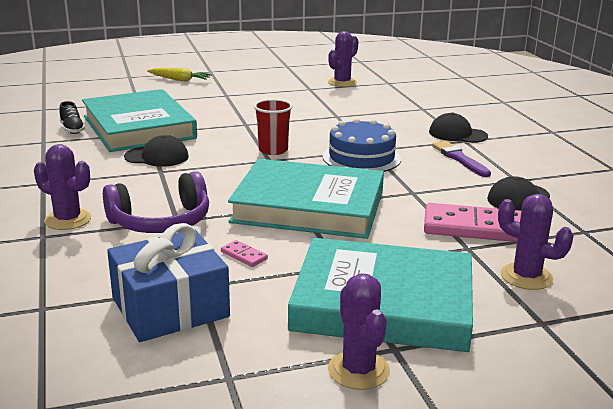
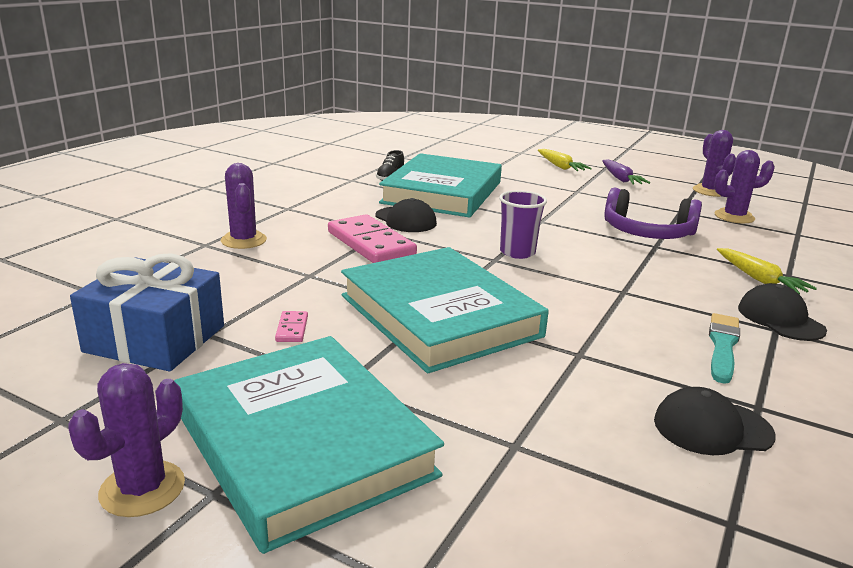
camera: 45 degrees right, 0 degrees up
(161, 222) = (296, 271): purple headphones -> purple headphones (647, 233)
(236, 77) = (620, 179): none -> purple carrot
(273, 150) = (517, 252): red cup -> purple cup
(361, 157) = (596, 295): blue cake -> none
(415, 116) = (759, 279): none -> yellow carrot
(460, 159) = (723, 346): purple brush -> turquoise brush
(474, 228) = (572, 428): pink domino -> pink domino (370, 244)
(526, 277) = (515, 523): purple cactus -> purple cactus (710, 191)

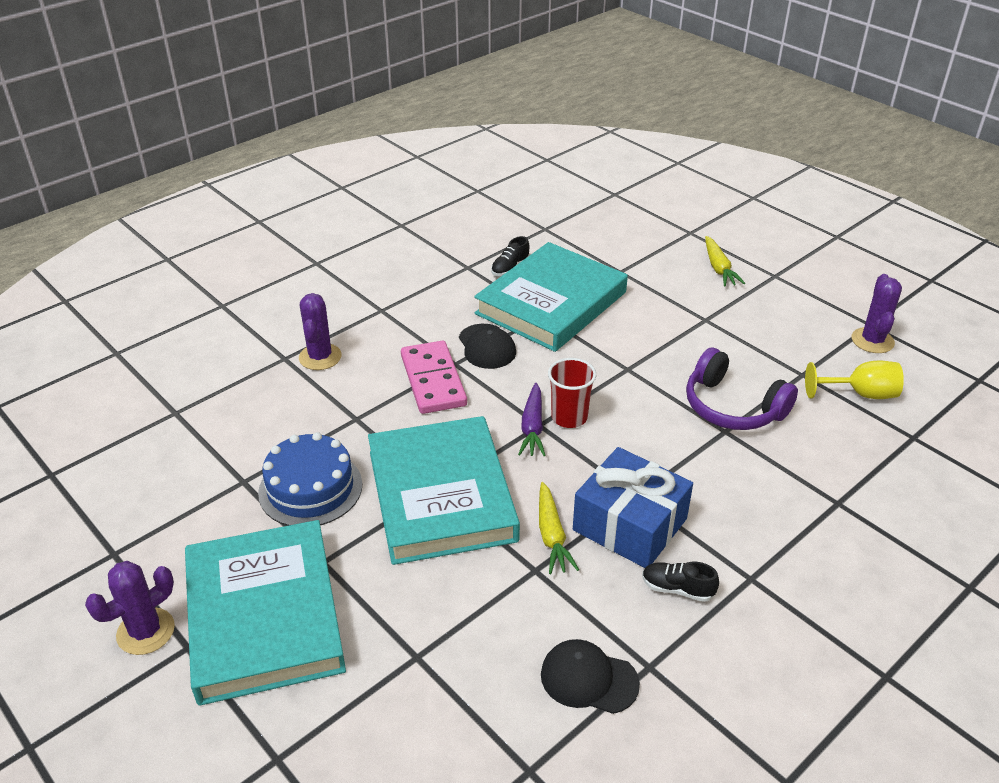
camera: 20 degrees right, 15 degrees up
(155, 339) = (202, 479): blue gift -> blue gift (629, 524)
(292, 329) = (310, 488): pink domino -> blue cake
(517, 252) = (569, 417): purple cup -> red cup
(620, 179) = (776, 302): purple carrot -> purple carrot (532, 427)
(723, 346) = (677, 589): turquoise brush -> black shoe
(734, 217) = (860, 394): purple cactus -> yellow goblet
(759, 279) = (798, 504): yellow carrot -> yellow carrot (552, 535)
(780, 319) = (768, 565): black cap -> none

